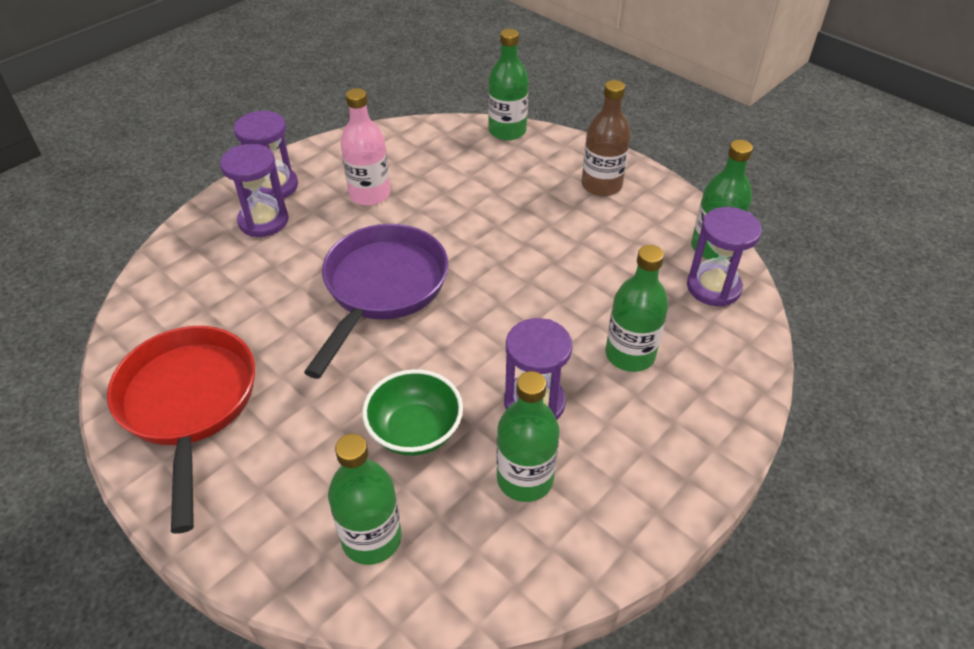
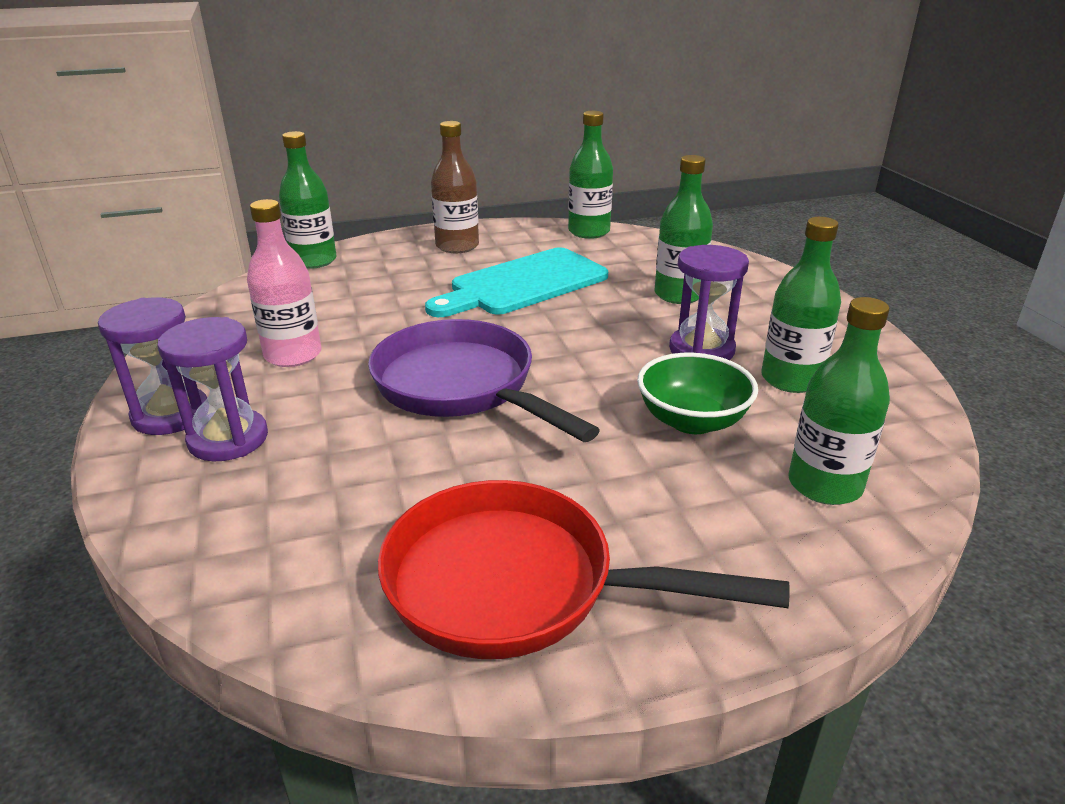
camera: 60 degrees left, 15 degrees down
(564, 252) = (523, 284): none -> turquoise cutting board
(713, 287) = (633, 244): purple hourglass -> none

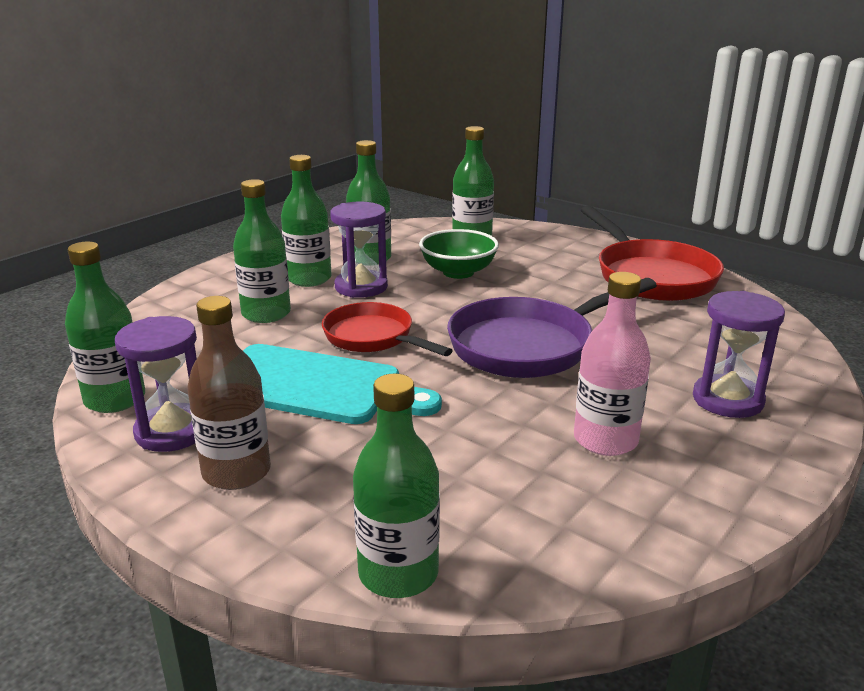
camera: 125 degrees left, 5 degrees down
(171, 415) = (760, 444): purple hourglass -> purple hourglass (172, 431)
(461, 387) = (529, 346): purple pan -> purple pan turned 45 degrees clockwise
(574, 323) = (373, 338): none -> red pan
(751, 330) = (309, 279): none -> green bottle

